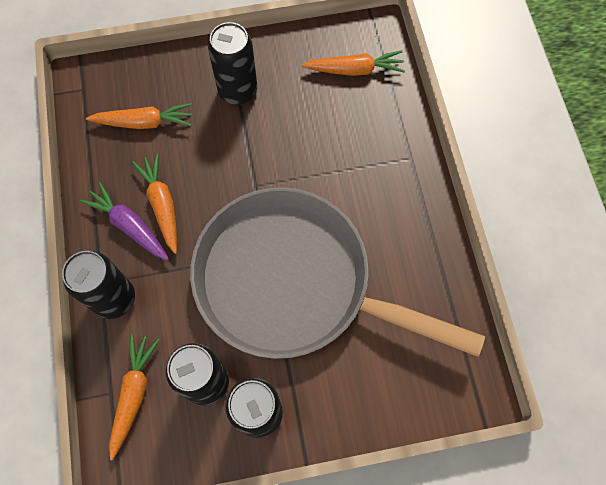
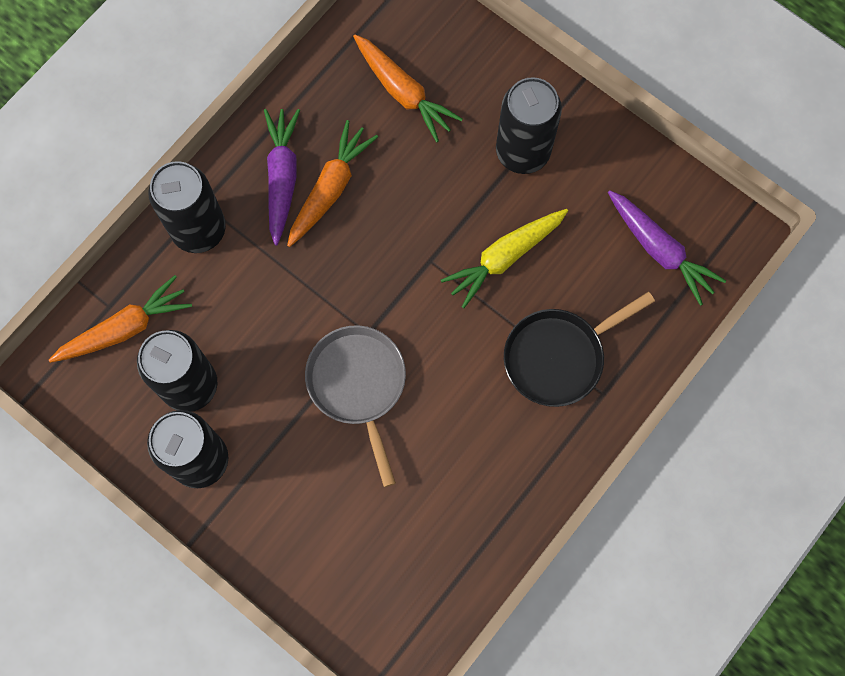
camera: 50 degrees right, 5 degrees up
(289, 146) = (504, 257): none -> yellow carrot
(294, 282) = (358, 385): grey pan -> grey pan, size x0.44
(355, 70) = (660, 250): orange carrot -> purple carrot
(370, 163) = (559, 356): none -> black pan

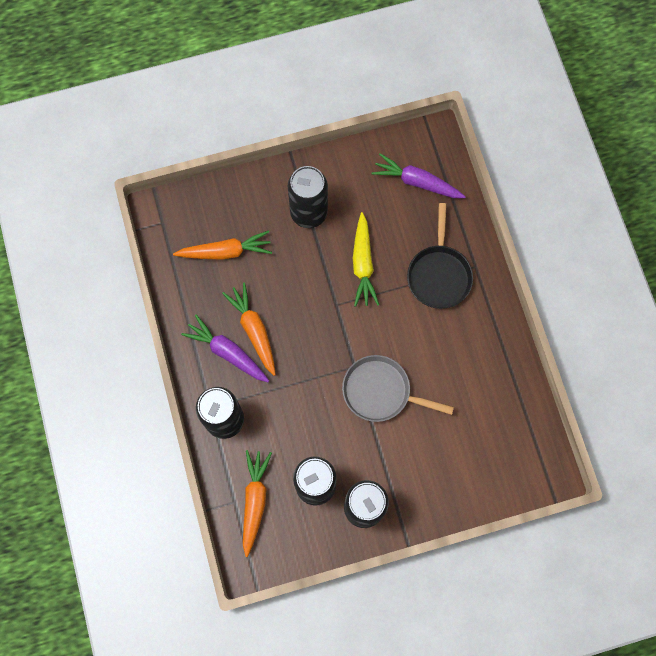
camera: 55 degrees left, 0 degrees up
(660, 250) = (416, 182): purple carrot -> purple carrot turned 150 degrees counterclockwise

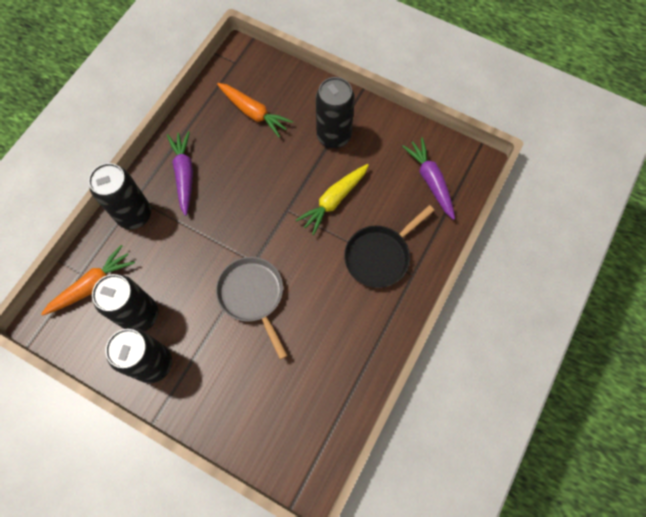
camera: 45 degrees right, 5 degrees down
(254, 330) = (216, 176): orange carrot -> none

